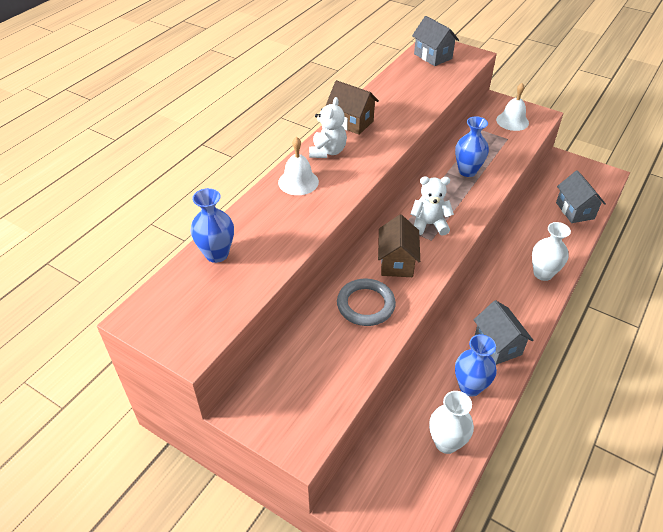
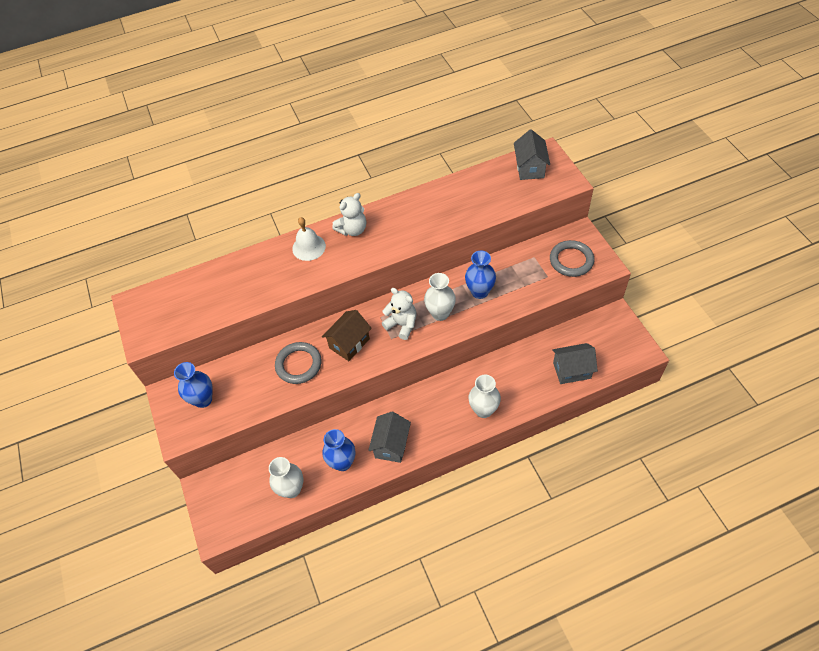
camera: 40 degrees right, 10 degrees up
(217, 254) = (210, 280): blue vase -> blue vase (203, 399)
(351, 122) = (395, 209): brown house -> none
(453, 201) = (440, 313): none -> white vase
(512, 121) = (571, 260): white bell -> grey ring
(575, 210) = (571, 370): grey house -> grey house turned 60 degrees clockwise

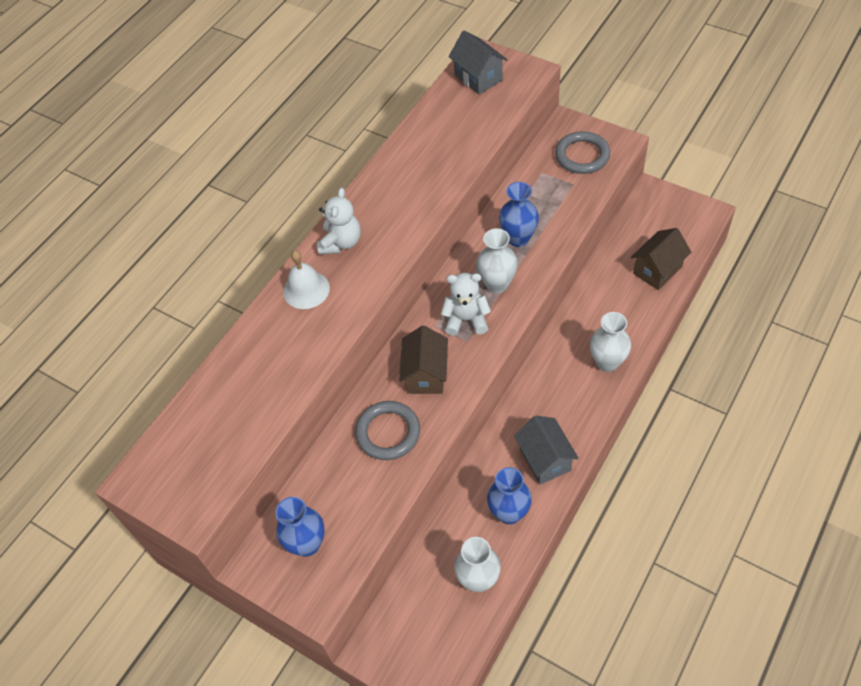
camera: 35 degrees left, 0 degrees up
(571, 370) = (657, 270): grey house -> brown house

